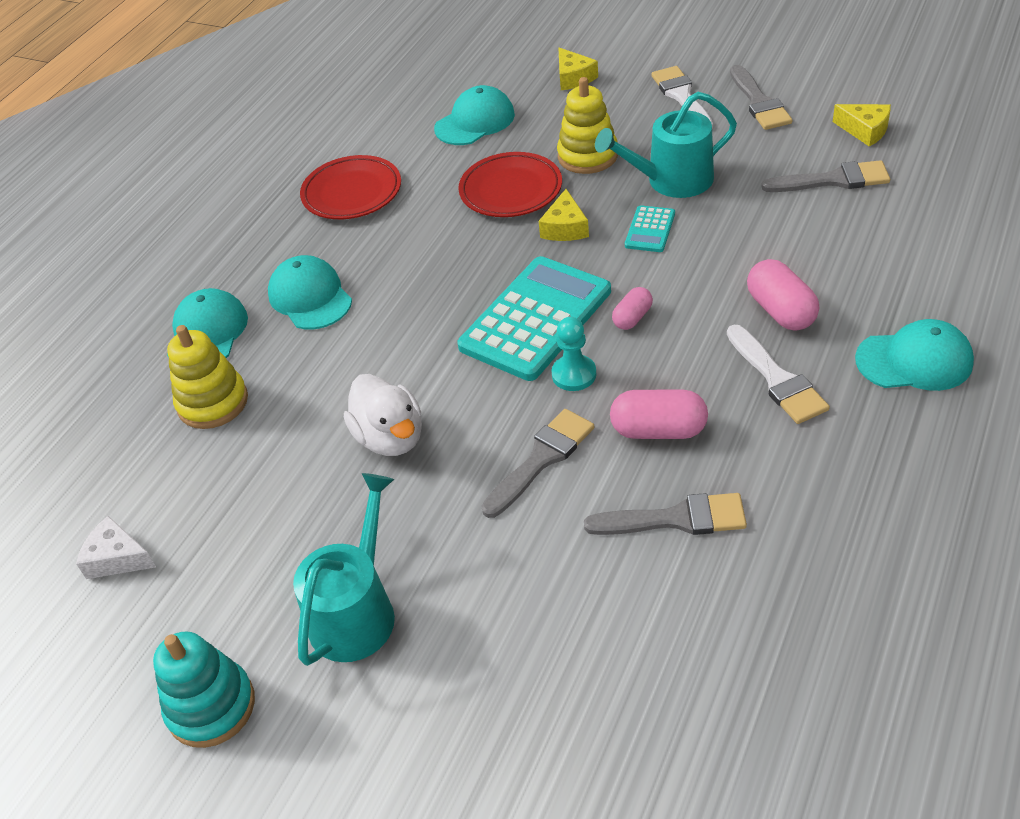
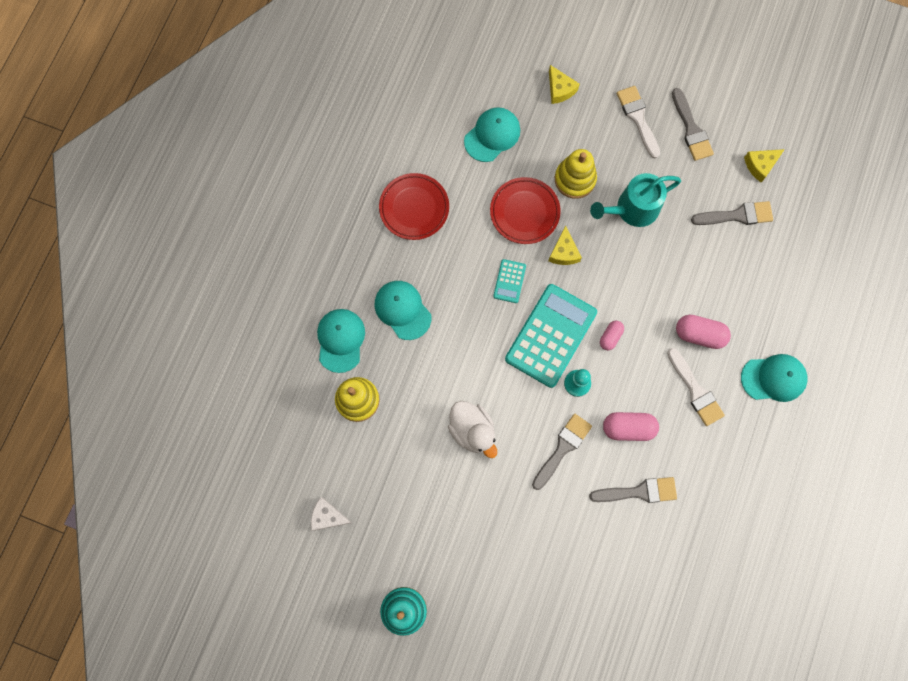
camera: 10 degrees left, 30 degrees up
(356, 612) = (471, 552): turquoise watering can -> none
(650, 230) = (619, 257): turquoise calculator -> turquoise calculator (509, 281)
(780, 311) = (699, 334): pink capsule -> pink capsule turned 45 degrees counterclockwise
(865, 130) = (760, 165): yellow cheese -> yellow cheese turned 120 degrees clockwise

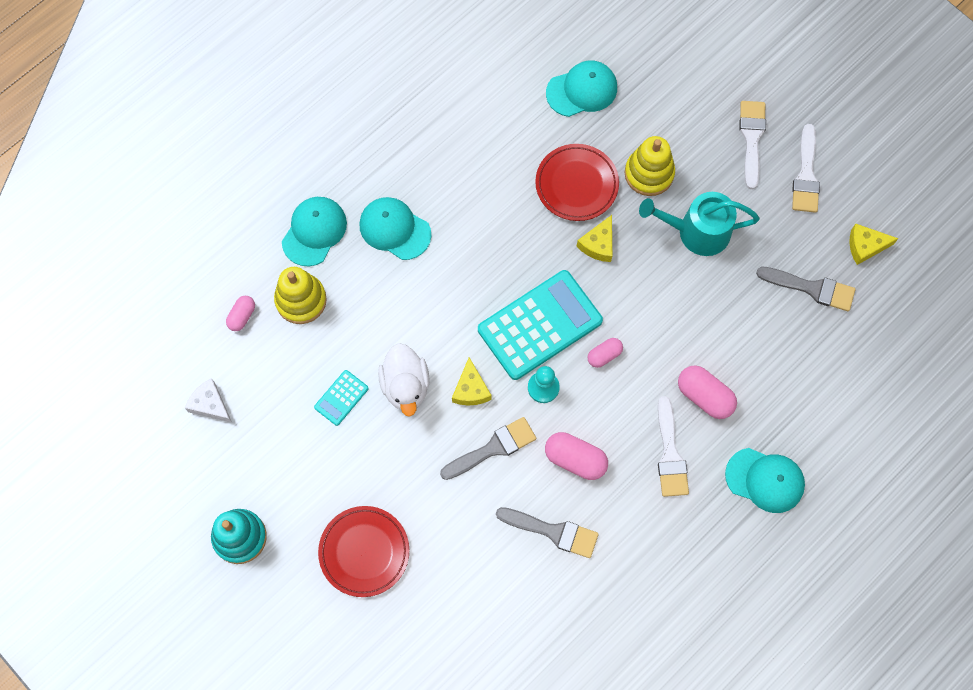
camera: 25 degrees right, 5 degrees down
(317, 434) = (242, 316): none -> pink capsule
(402, 310) = (394, 229): turquoise cap -> turquoise cap turned 45 degrees counterclockwise
(414, 208) = (460, 130): red plate -> red plate (364, 552)
(509, 281) = (524, 249): turquoise calculator -> turquoise calculator (341, 398)
(560, 89) = (680, 73): yellow cheese -> yellow cheese (471, 389)
(691, 129) = (806, 175): grey brush -> white brush

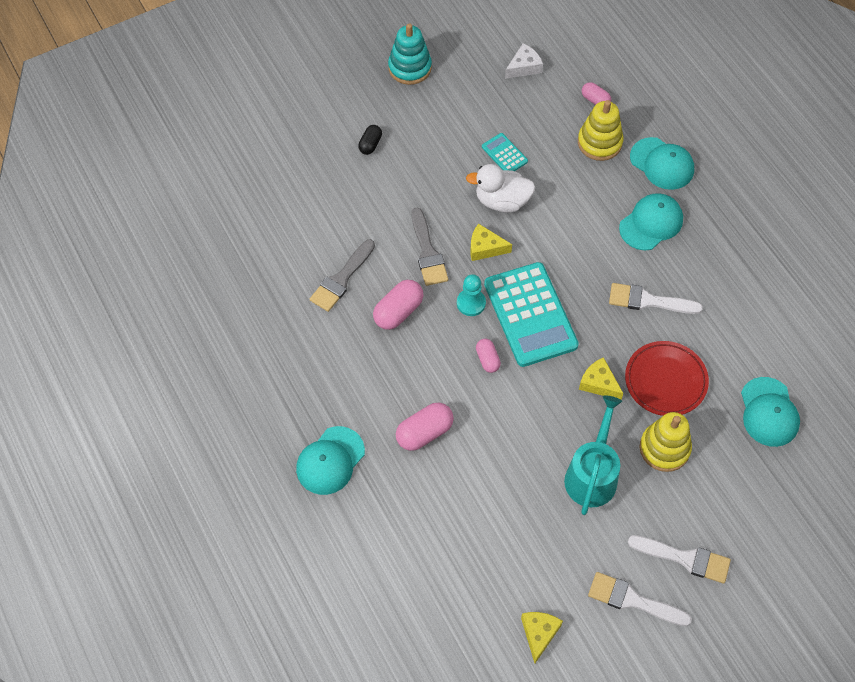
camera: 105 degrees right, 10 degrees down
(364, 552) = (370, 144): red plate -> black capsule
(670, 453) = (380, 388): white brush -> white brush (648, 301)
(811, 288) = (506, 564): grey brush -> none

